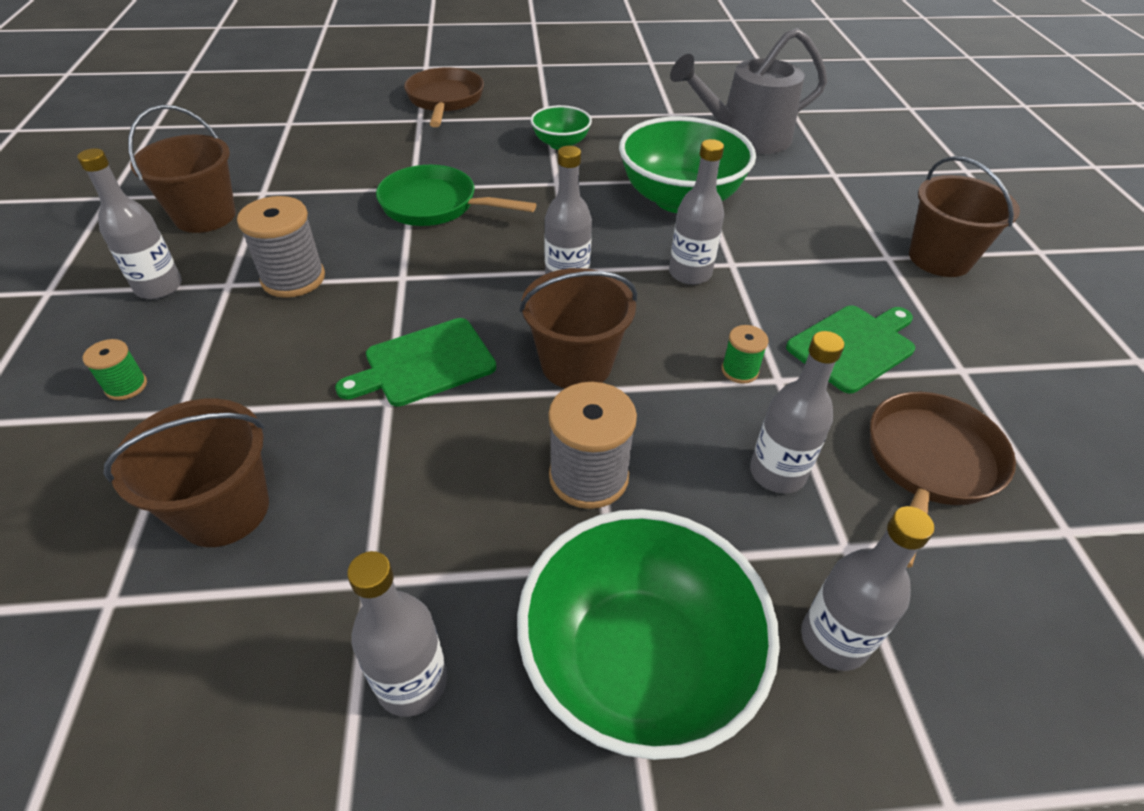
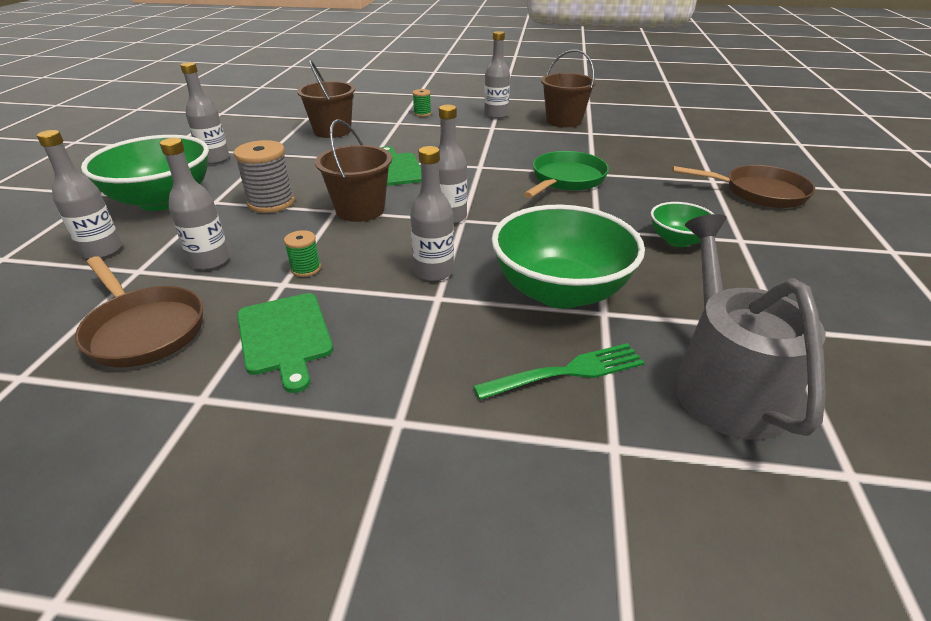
camera: 105 degrees right, 10 degrees down
(293, 278) = (491, 140): grey spool -> none
(781, 193) = (565, 372): none -> green fork
(939, 258) = (372, 478): brown bucket -> none

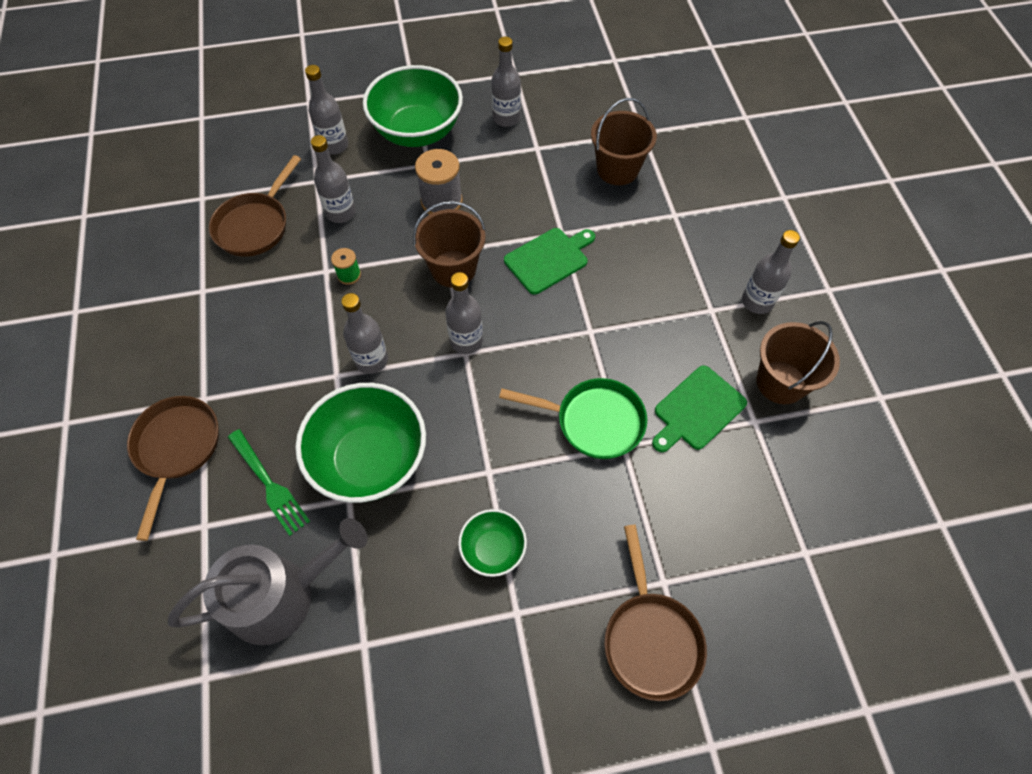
camera: 70 degrees right, 25 degrees up
(285, 336) = (267, 302): green cutting board -> green cutting board (697, 410)
(422, 113) = (716, 226): green spool -> none
(471, 464) = (177, 448): none -> brown pan

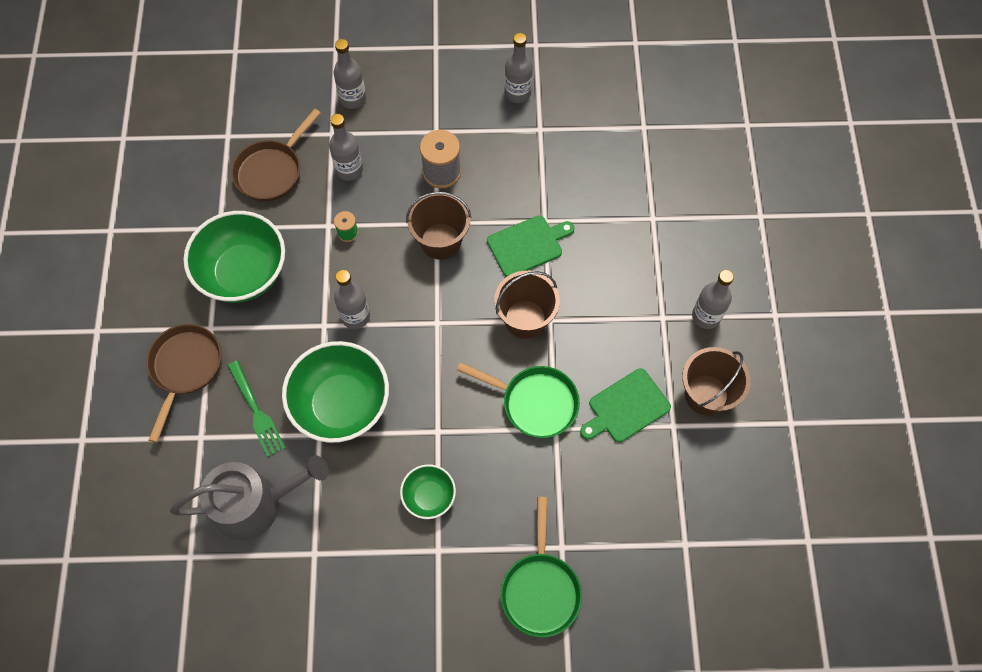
camera: 10 degrees right, 5 degrees up
(417, 131) = (432, 95): green bowl -> green bowl (244, 273)
(466, 341) = (440, 312): grey bottle -> none
(617, 169) = (611, 163): brown bucket -> brown bucket (525, 319)
(650, 638) = (540, 589): brown pan -> green pan

